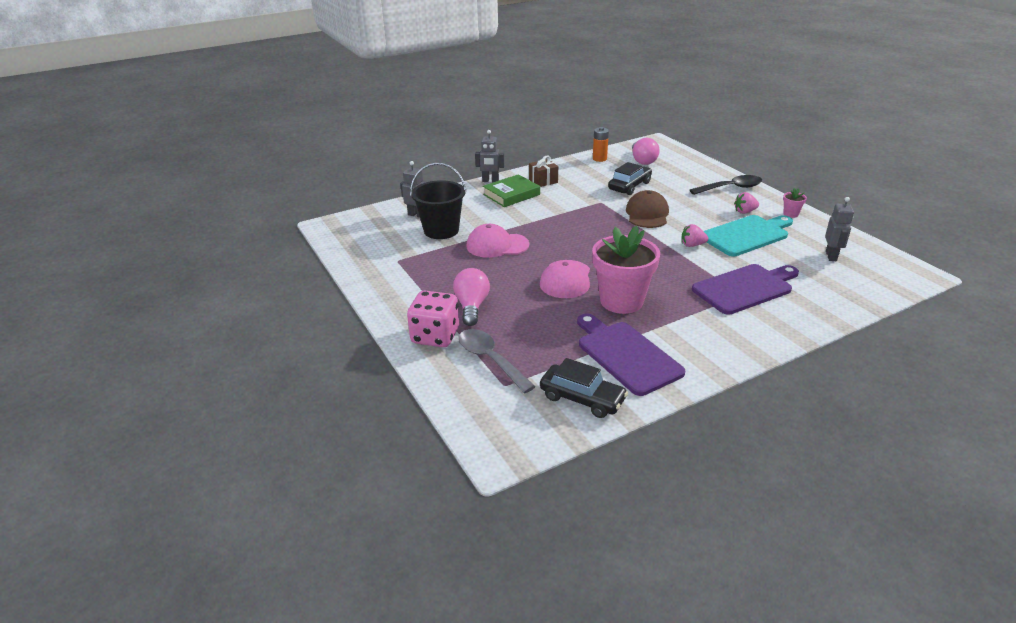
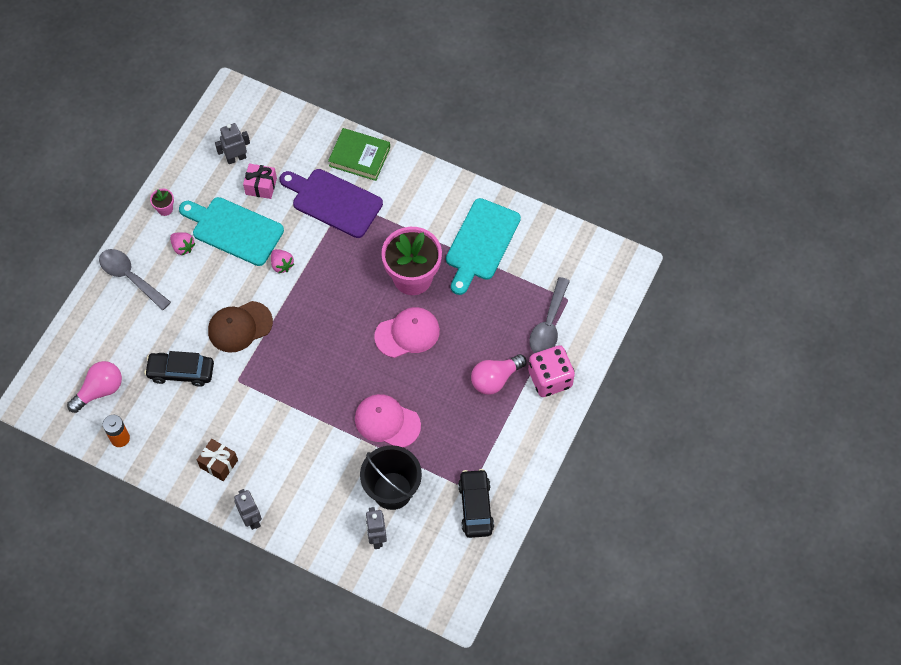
camera: 125 degrees left, 30 degrees up
(497, 245) = (387, 422): pink cap -> pink cap turned 150 degrees clockwise
(511, 194) = (272, 475): green book -> green book (359, 157)
(582, 398) = (547, 247): black car -> black car (476, 507)
(626, 355) = (481, 243): purple cutting board -> turquoise cutting board
(731, 188) = (130, 277): black spoon -> grey spoon
(789, 259) = (261, 186): none -> pink gift

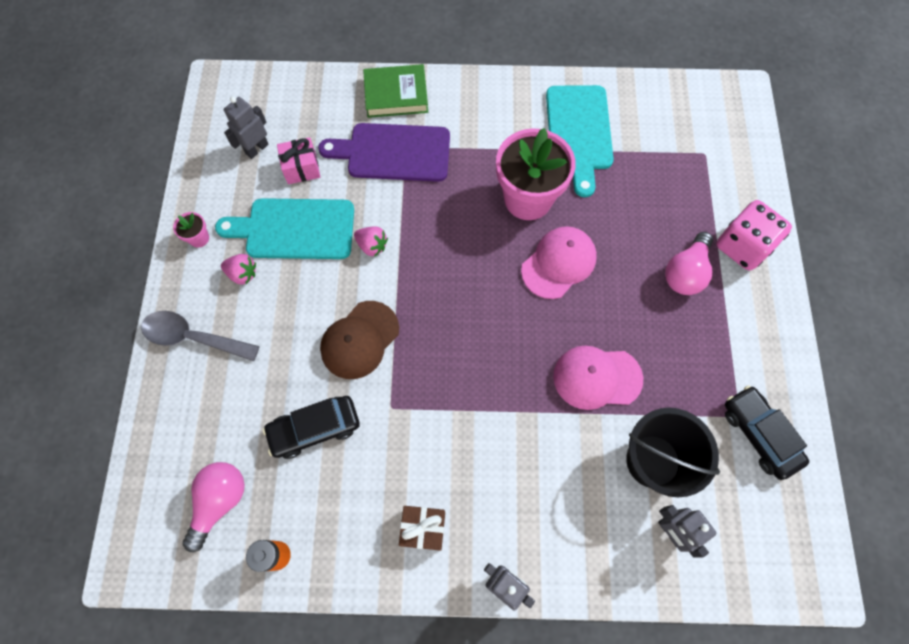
camera: 25 degrees left, 5 degrees up
(549, 324) = (703, 188): grey spoon -> none

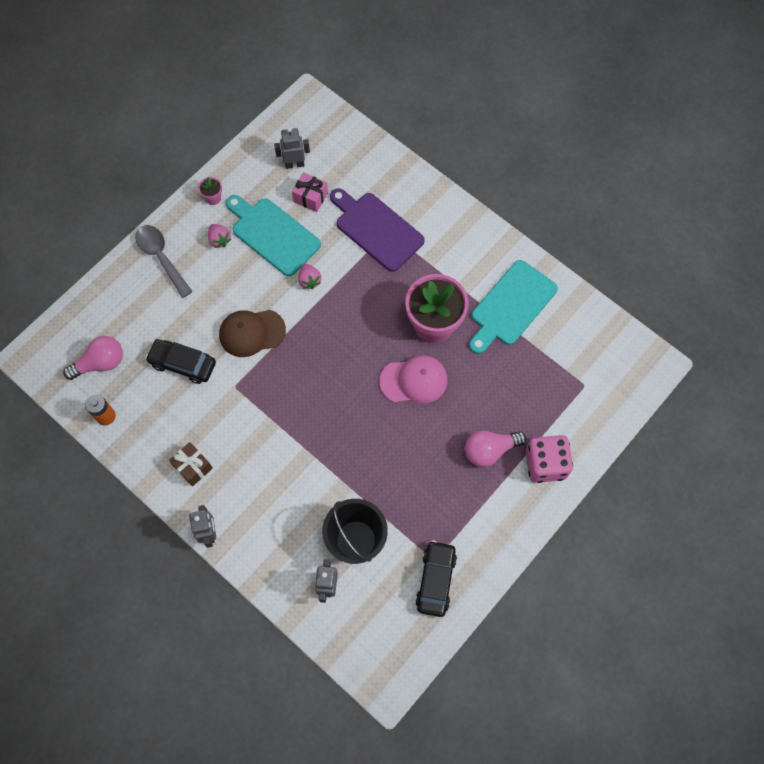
camera: 40 degrees right, 0 degrees up
(396, 95) = (413, 191): green book -> none
(597, 377) = (370, 467): pink cap -> none

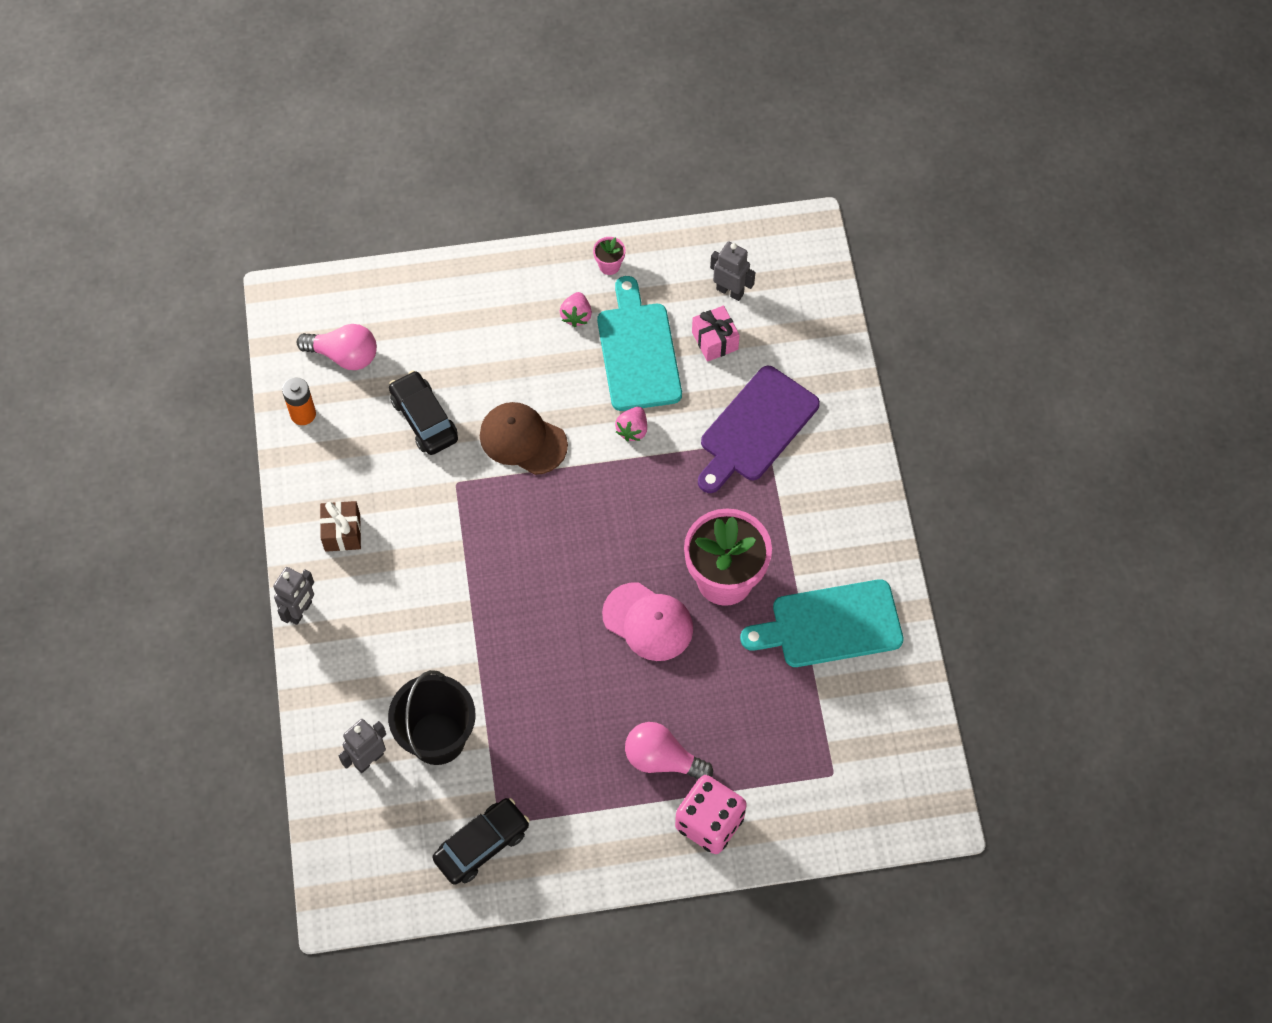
camera: 40 degrees right, 5 degrees down
(161, 257) = (499, 290): grey spoon -> none
(376, 229) = (756, 428): purple cutting board -> purple cutting board turned 135 degrees counterclockwise

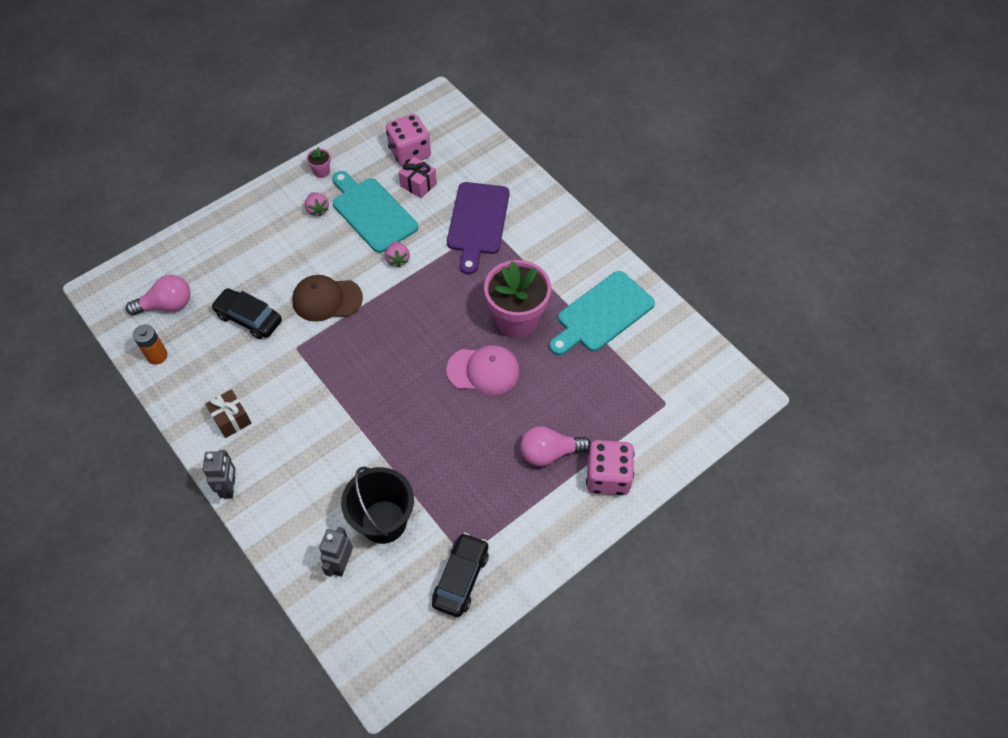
camera: 30 degrees left, 5 degrees down
(730, 291) = (410, 153): grey robot -> pink dice

